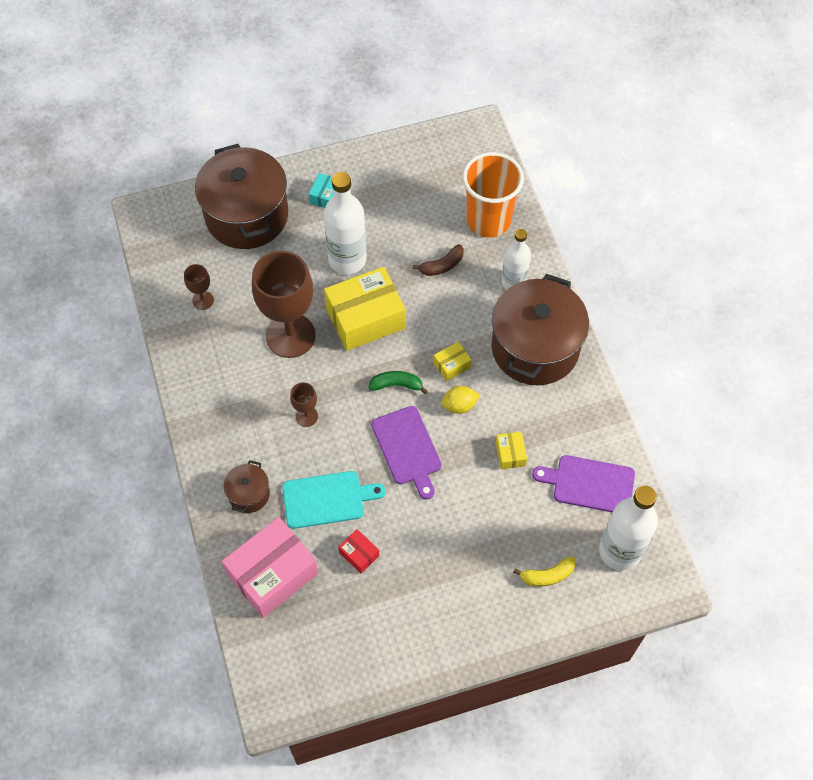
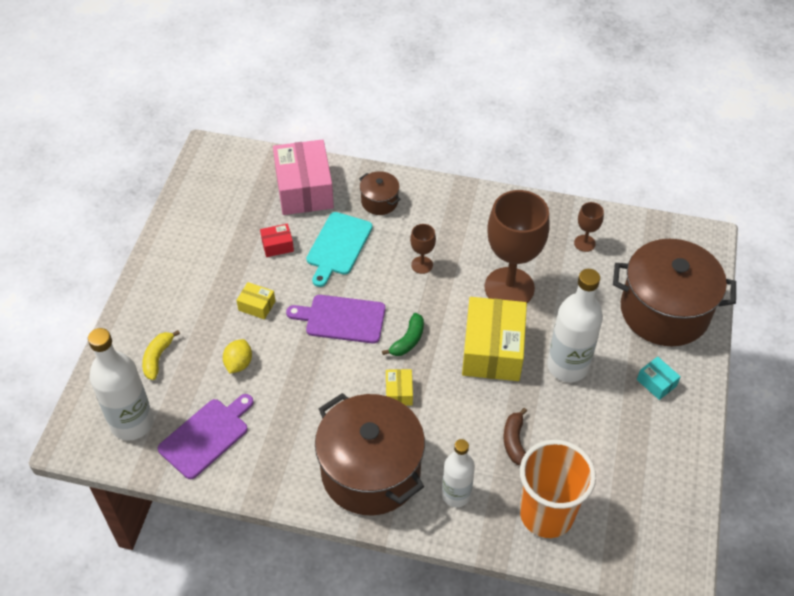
camera: 120 degrees right, 10 degrees down
(459, 405) = (354, 377): yellow lemon -> yellow lemon (238, 363)
(510, 454) = (281, 390): yellow box -> yellow box (257, 305)

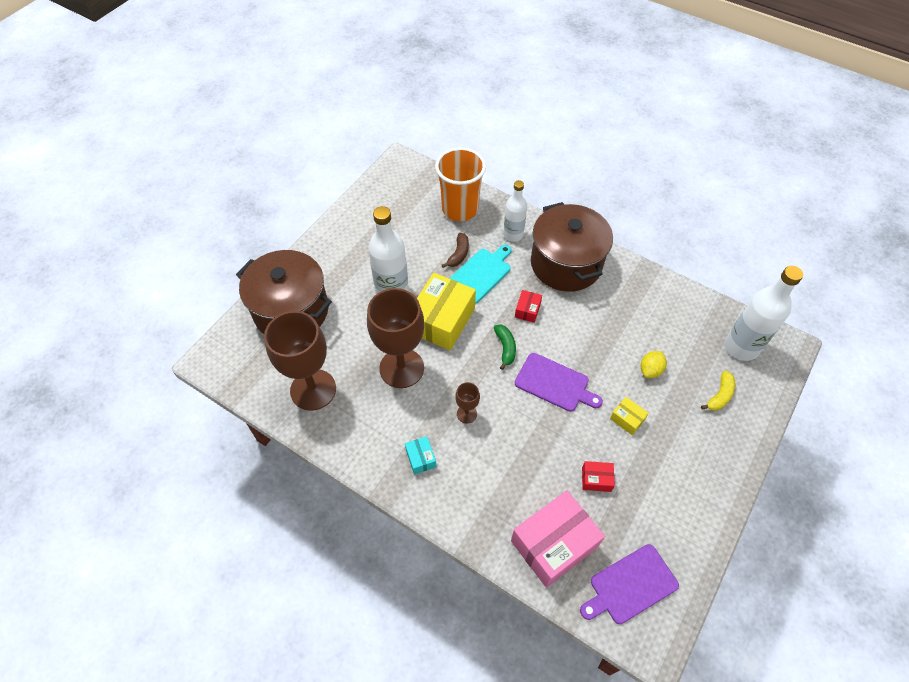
camera: 160 degrees left, 5 degrees up
(206, 436) = (682, 320): purple cutting board -> purple cutting board (630, 585)
(304, 189) = (554, 544): pink box -> pink box turned 45 degrees clockwise
(338, 246) = (537, 459): turquoise cutting board -> turquoise cutting board (481, 274)
(379, 201) = (480, 500): brown pot -> none
(399, 392) = (527, 310): yellow box -> red box
(408, 340) = (505, 348): green banana -> green banana turned 120 degrees clockwise
(584, 243) = (313, 389): brown goblet -> brown goblet, size x2.27
(656, 383) = (336, 262): turquoise box -> turquoise box (421, 458)

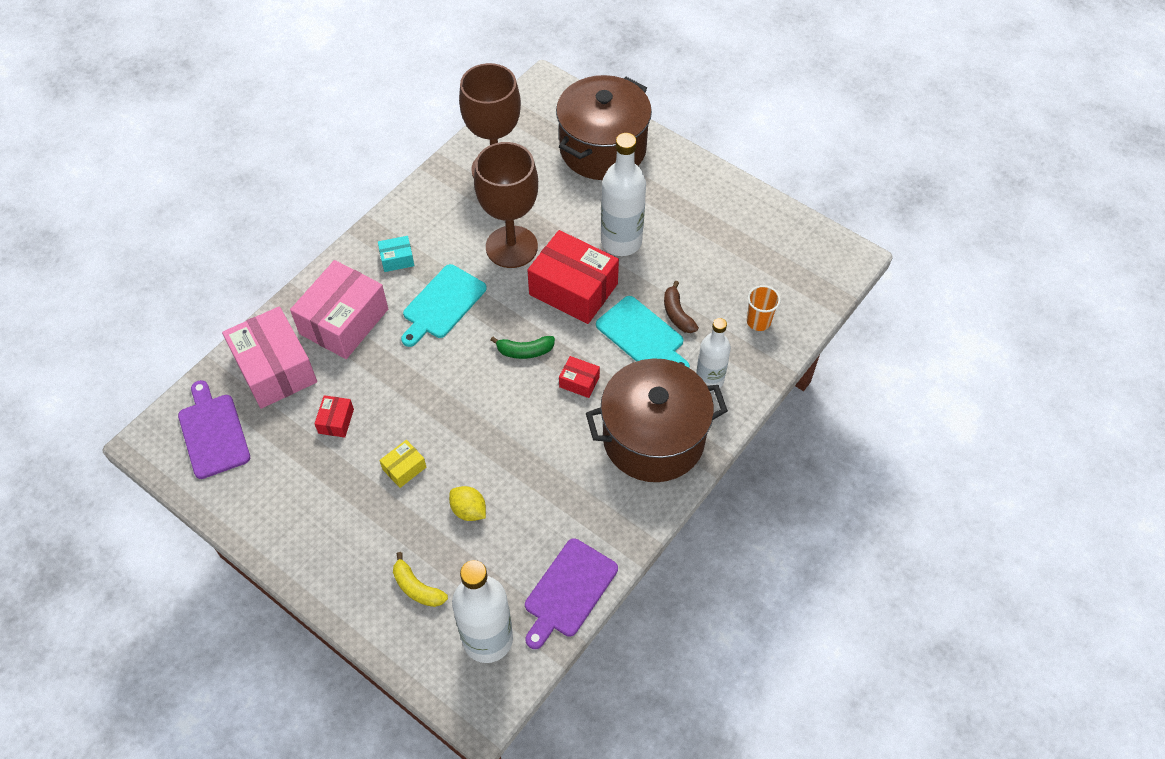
camera: 95 degrees right, 0 degrees up
(442, 320) = (573, 289): yellow box -> red box
(458, 254) = (677, 314): brown banana -> brown banana turned 45 degrees clockwise
(460, 209) = (758, 321): orange cup -> orange cup, size x0.48
(467, 414) = (442, 304): brown goblet -> turquoise cutting board
(494, 492) = (344, 321): none -> pink box
(554, 383) = (466, 397): purple cutting board -> purple cutting board (568, 591)

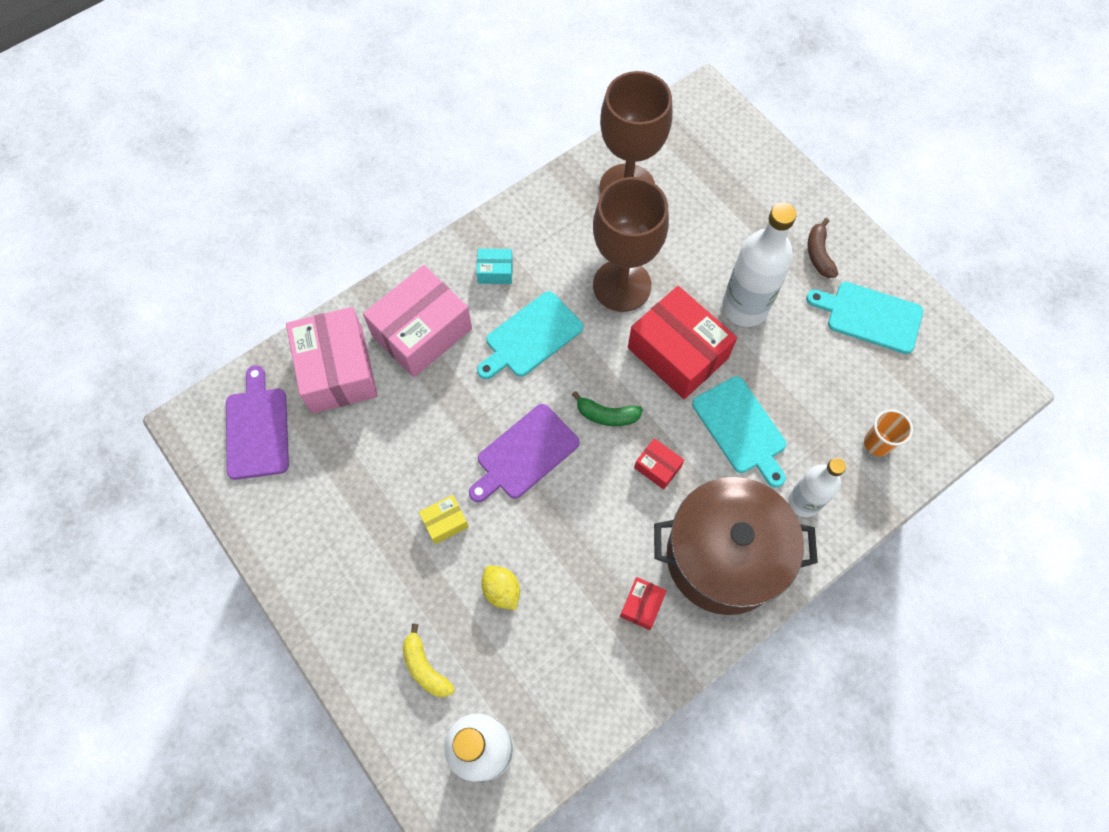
camera: 15 degrees right, 10 degrees up
(336, 421) = (386, 448): red box -> red box (641, 605)
(568, 591) = (586, 717): purple cutting board -> purple cutting board (524, 454)
(603, 149) = (751, 189): brown pot -> none
(677, 314) = (786, 411): brown banana -> brown banana (818, 254)
(727, 226) = (870, 316): none -> turquoise cutting board

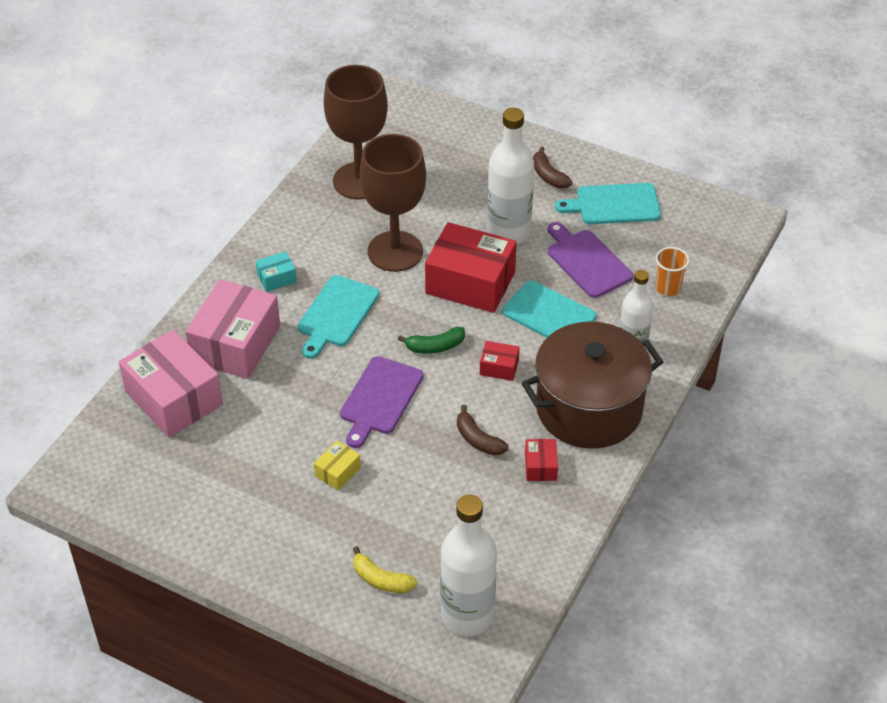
camera: 25 degrees left, 20 degrees down
(257, 429) = (123, 467): purple cutting board -> purple cutting board (587, 261)
(501, 590) = (416, 501): yellow lemon -> none
(595, 545) = (478, 439): none -> brown banana

